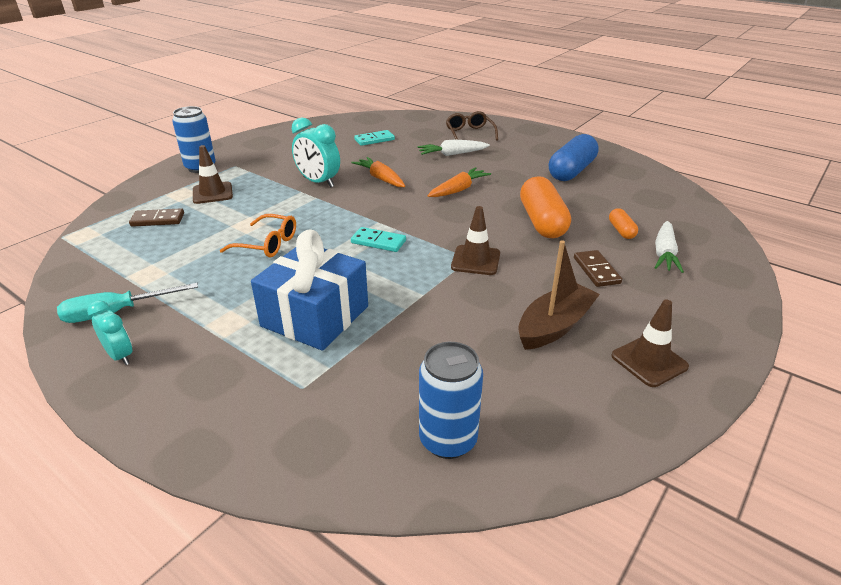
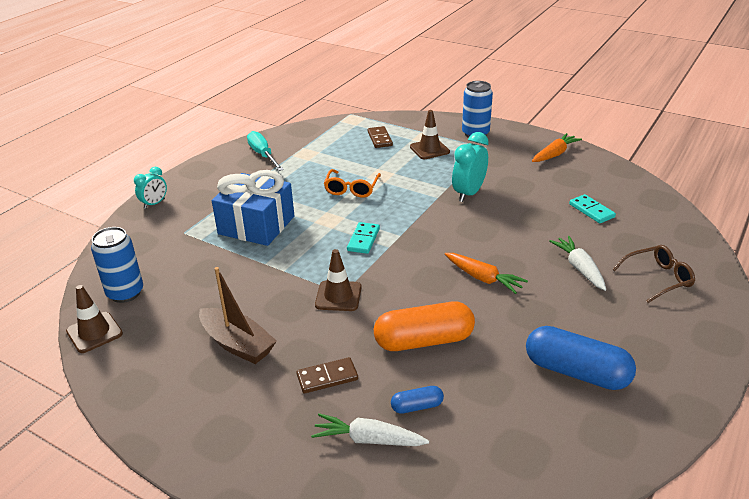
camera: 85 degrees right, 0 degrees up
(120, 356) = (221, 167): turquoise clock -> turquoise clock (154, 204)
(381, 178) = (491, 226): orange carrot -> orange carrot (555, 154)
(621, 231) = (417, 406): orange capsule -> blue capsule
(649, 361) = (184, 400): brown traffic cone -> brown traffic cone (94, 332)

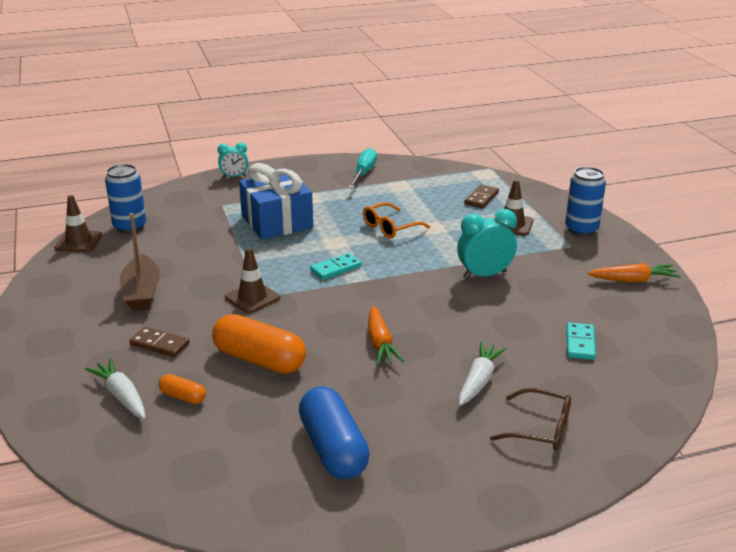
camera: 40 degrees right, 5 degrees down
(417, 406) = (183, 397): blue capsule -> orange capsule

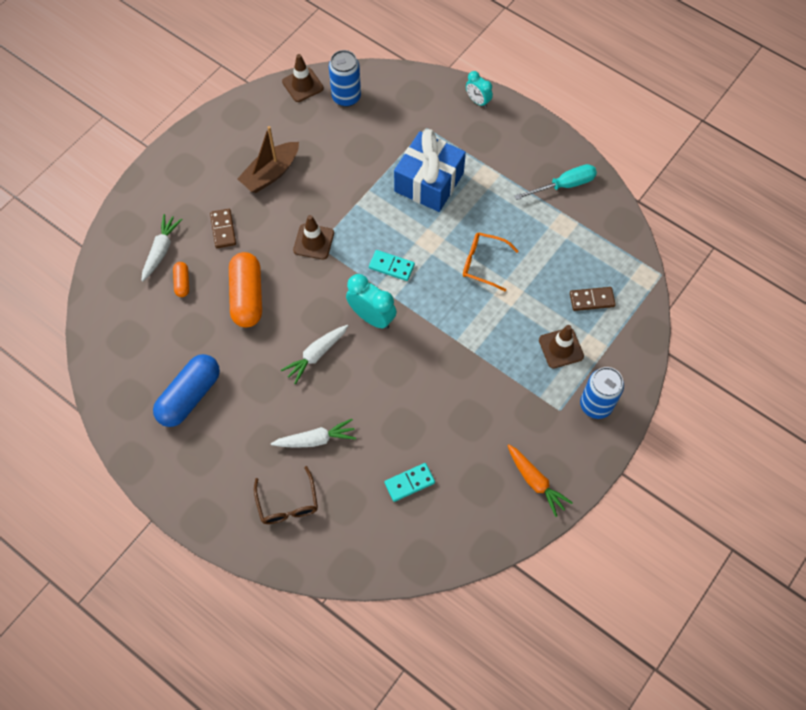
camera: 55 degrees right, 35 degrees up
(380, 343) = (316, 355): orange carrot -> white carrot
(484, 275) = (460, 371): turquoise clock -> turquoise clock (372, 317)

